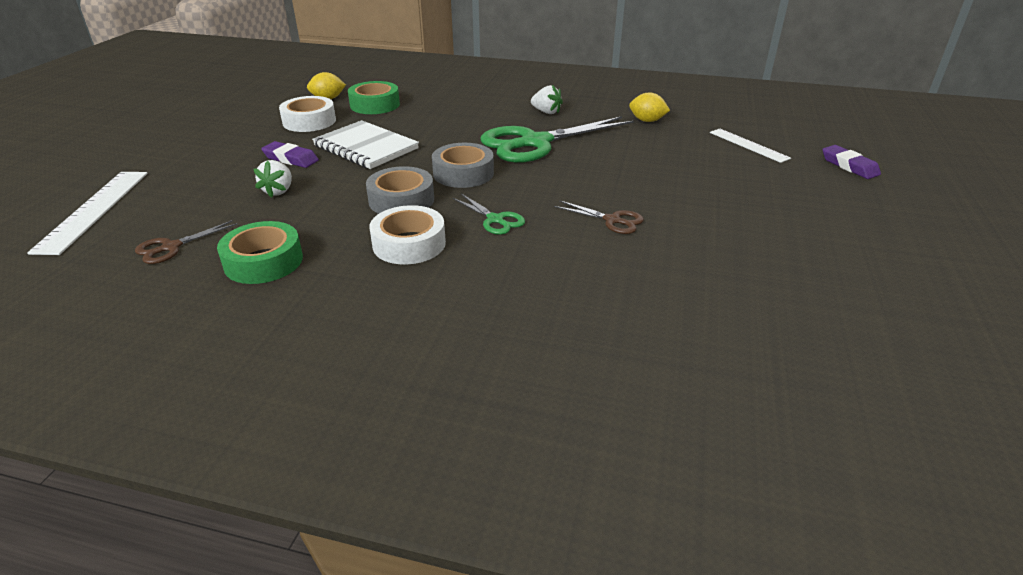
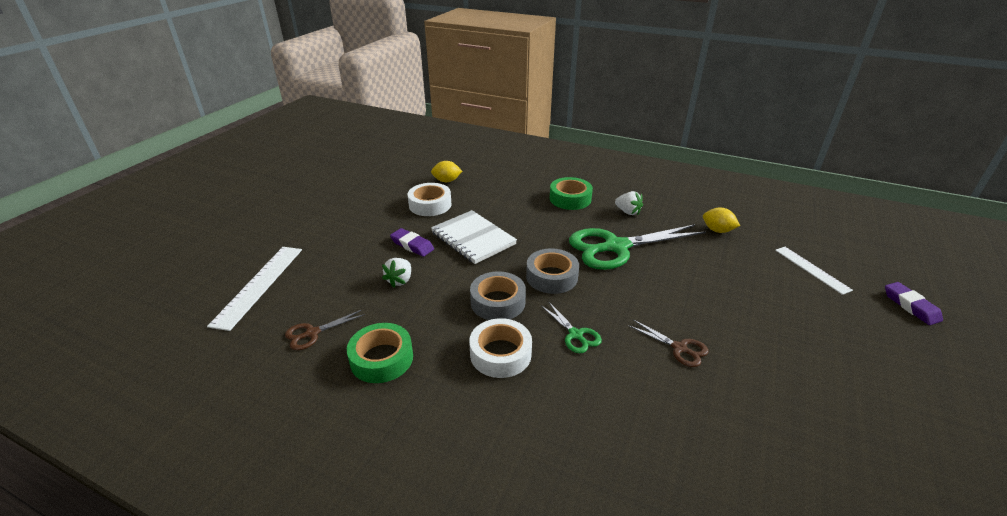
camera: 10 degrees right, 0 degrees up
(375, 105) = (484, 191): green tape -> green tape (570, 199)

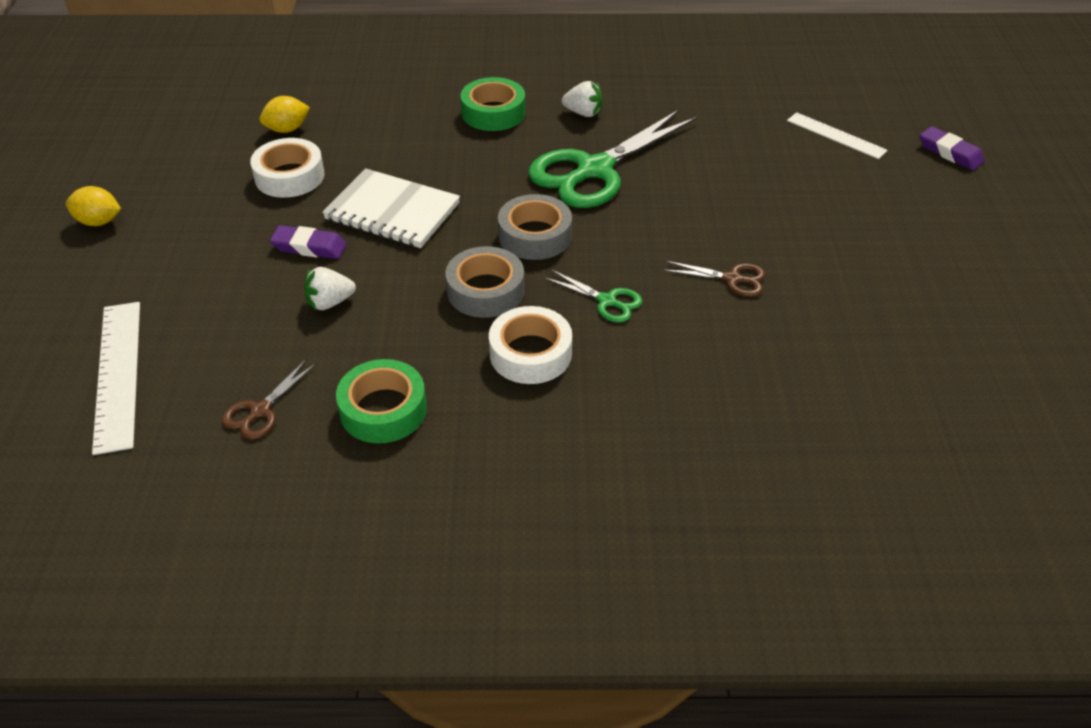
camera: 25 degrees left, 10 degrees up
(400, 280) = (330, 302): white strawberry -> white strawberry turned 75 degrees clockwise
(717, 230) = (709, 111): yellow lemon -> yellow lemon (99, 222)

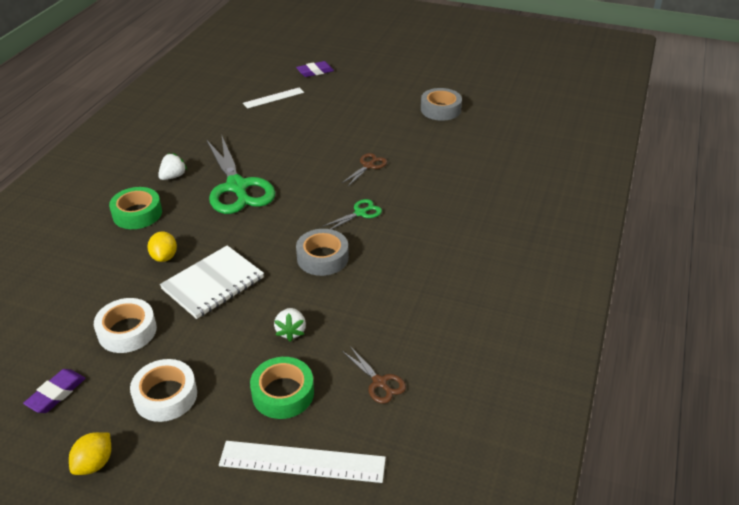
camera: 70 degrees left, 5 degrees down
(287, 129) = (61, 323): yellow lemon -> yellow lemon (164, 257)
(309, 247) = (223, 333): purple eraser -> purple eraser (56, 394)
(383, 409) = (405, 323): green tape -> green tape (283, 393)
(530, 353) = (388, 252): white tape -> white tape (165, 396)
(535, 235) = (284, 226): grey tape -> grey tape (440, 109)

